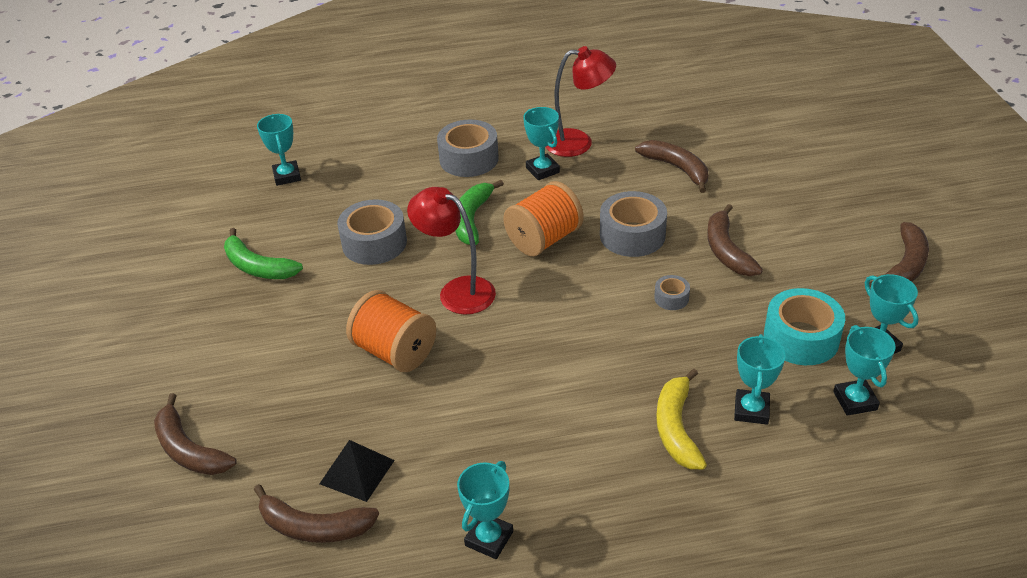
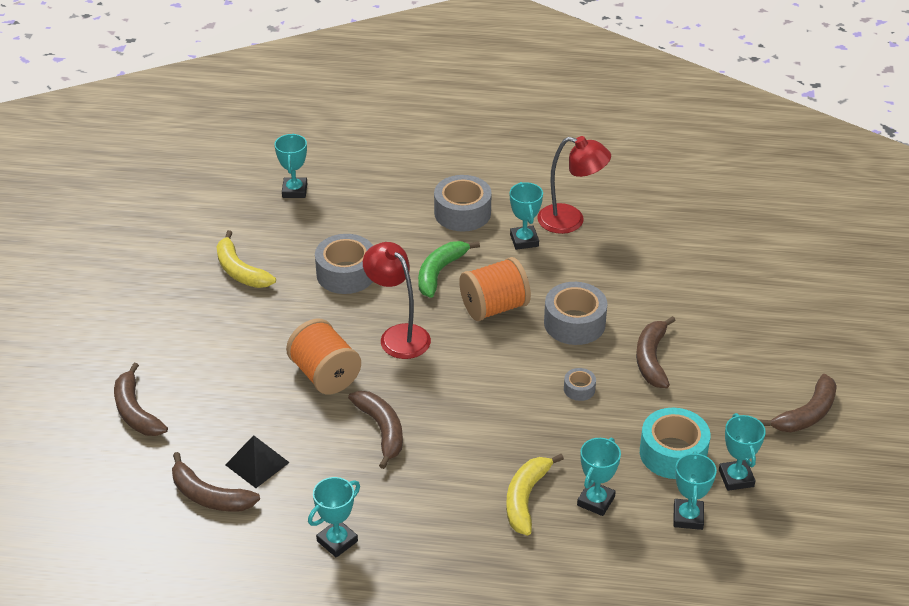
camera: 15 degrees right, 0 degrees up
(257, 267) = (240, 271): green banana -> yellow banana
(677, 169) = (649, 269): brown banana -> brown banana (382, 430)

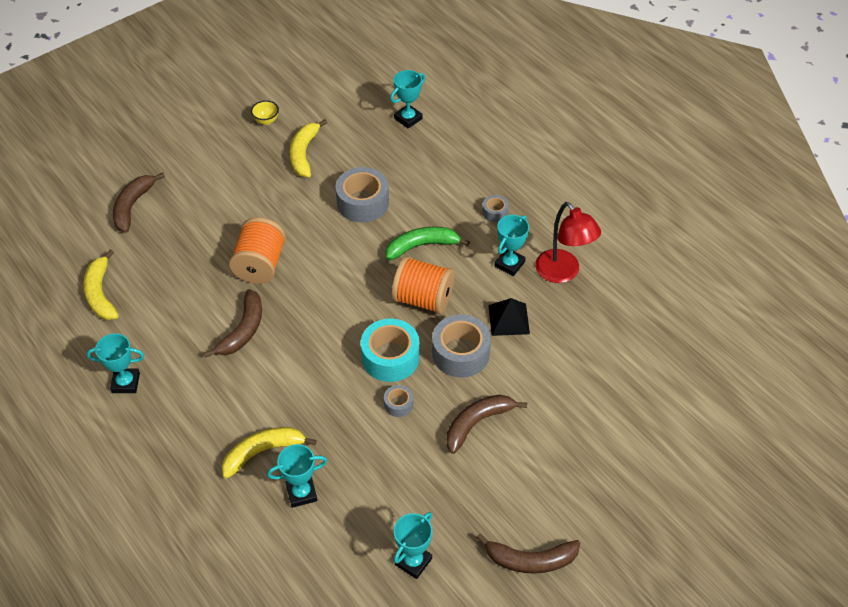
camera: 45 degrees right, 10 degrees up
(166, 268) = (266, 121): none -> yellow bowl
(209, 496) = (101, 293): brown banana -> yellow banana
(257, 463) = (150, 294): black pyramid -> black pyramid (508, 319)
(398, 335) = (337, 272): red lamp -> none
(462, 213) = (495, 212): grey tape -> grey tape, size x0.49
(673, 453) = (396, 505): turquoise tape -> turquoise tape (390, 357)
(688, 517) = (343, 559): turquoise trophy -> none

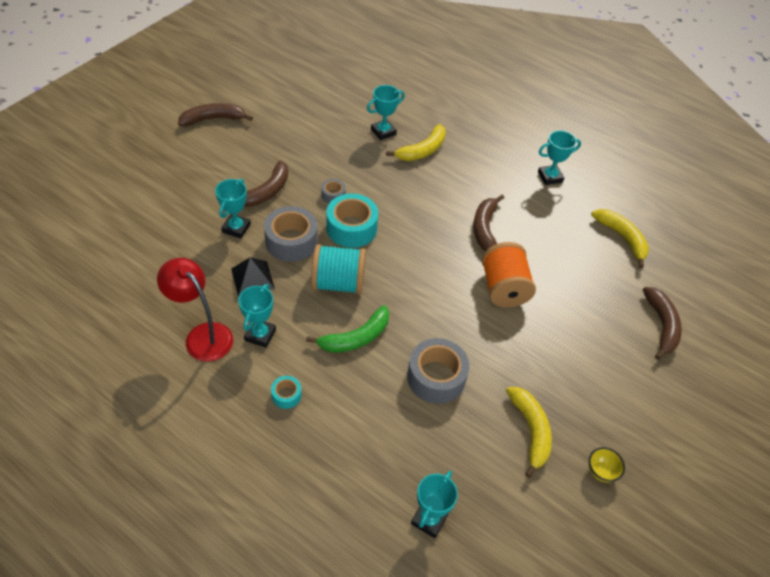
camera: 160 degrees right, 0 degrees up
(413, 561) = (293, 108): turquoise trophy -> turquoise trophy (236, 228)
(423, 299) = (338, 283): orange spool -> turquoise spool
(495, 212) = (286, 395): grey tape -> turquoise tape

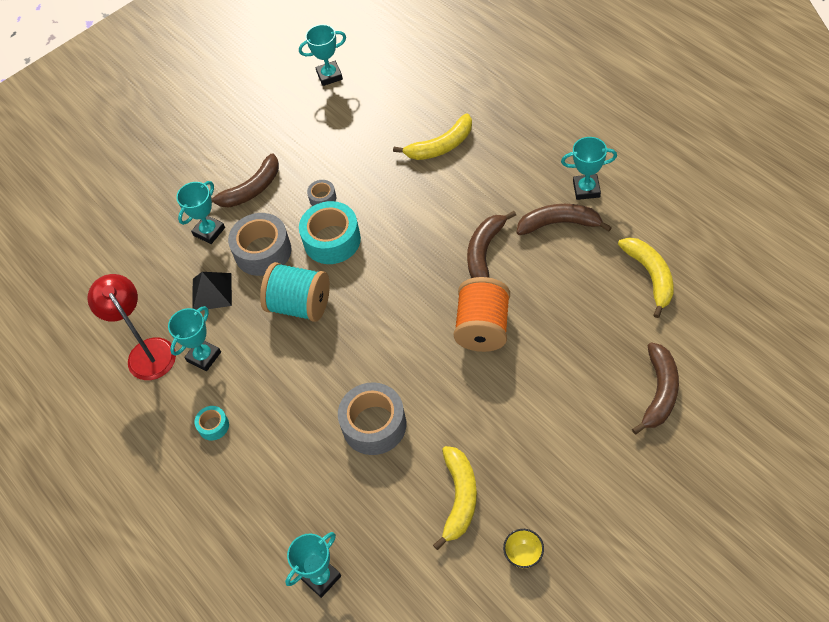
camera: 25 degrees right, 5 degrees up
(213, 119) = (216, 96): brown banana -> brown banana (559, 223)
(355, 338) = (301, 370): green banana -> none
(383, 132) = (402, 120): turquoise trophy -> turquoise trophy (329, 76)

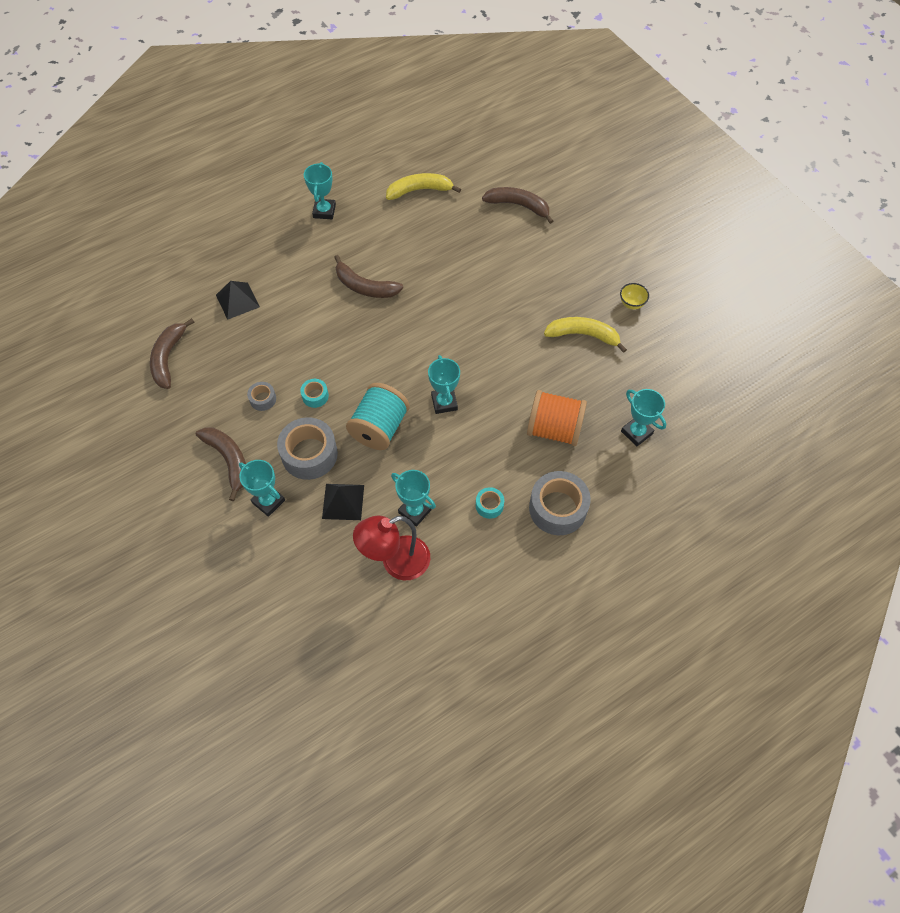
camera: 90 degrees left, 5 degrees up
(329, 76) = (105, 379): turquoise trophy -> turquoise trophy (444, 402)
(332, 240) = (315, 396): turquoise tape -> turquoise tape, size x0.49
(374, 425) = (511, 383): grey tape -> grey tape (557, 508)
(441, 146) = (237, 301): yellow banana -> black pyramid
(483, 328) = (438, 299): orange spool -> orange spool (554, 429)
(559, 223) = (352, 234): brown banana -> brown banana (168, 358)

